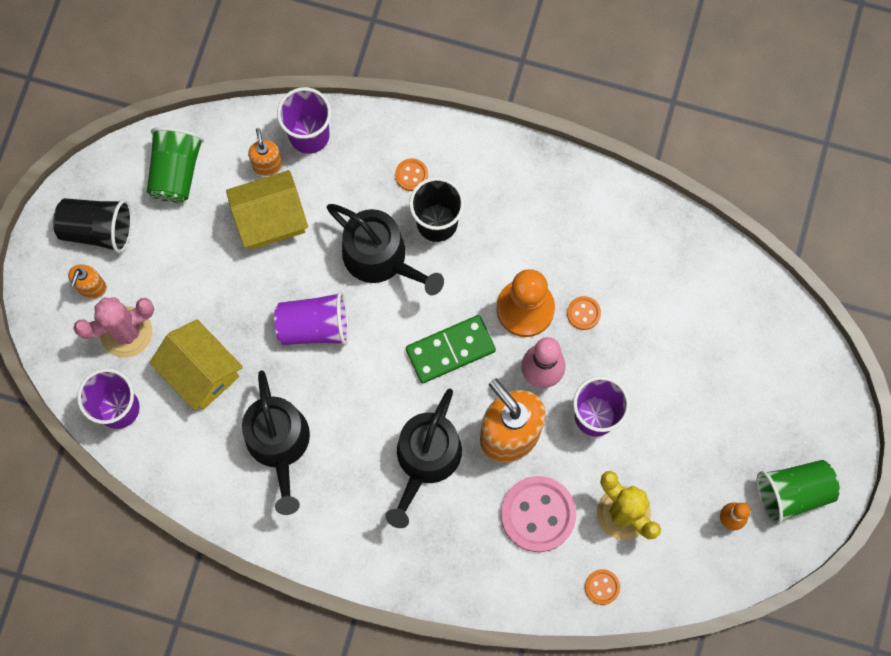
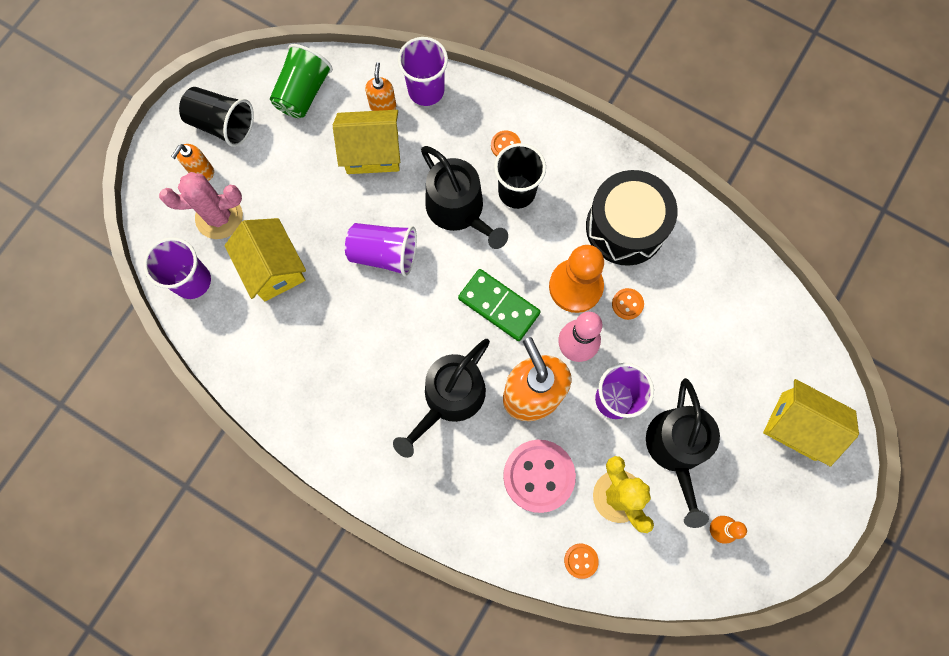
camera: 15 degrees right, 0 degrees up
(279, 445) = (322, 350): black watering can -> black watering can (676, 450)
(450, 350) = (498, 306): green domino -> green domino turned 45 degrees clockwise
(561, 231) = (625, 227): none -> black drum
(786, 394) = (798, 426): none -> yellow house
(792, 492) = (782, 520): green cup -> none

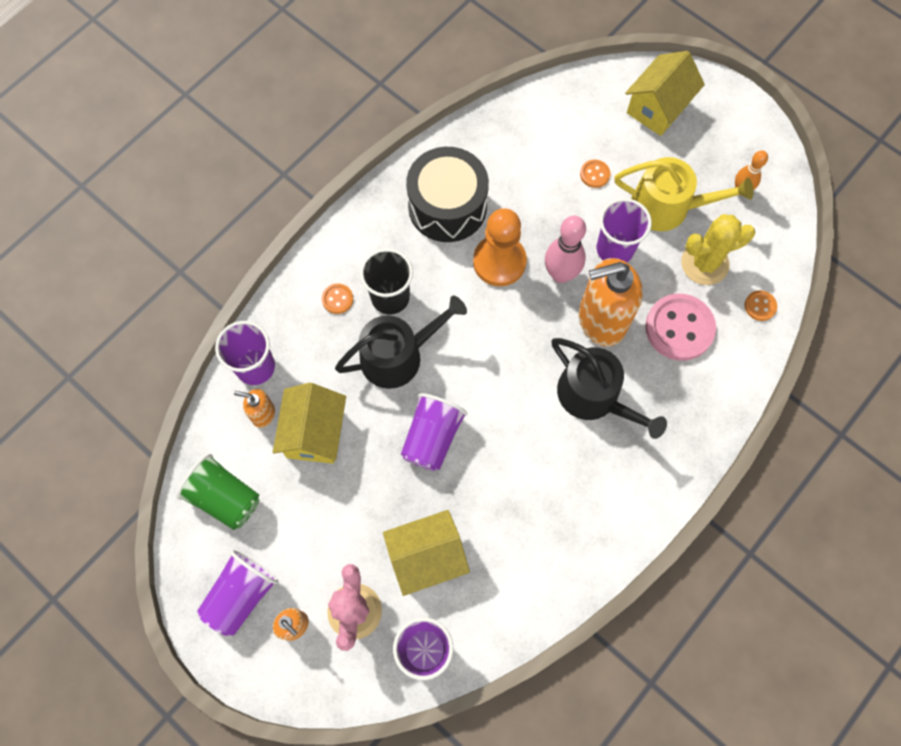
camera: 80 degrees left, 5 degrees down
(222, 124) = (241, 595): black cup -> purple cup
(498, 306) = (507, 335): green domino -> none
(627, 304) = (524, 220): orange button -> orange button (594, 174)
(676, 450) = (668, 207): black watering can -> yellow watering can

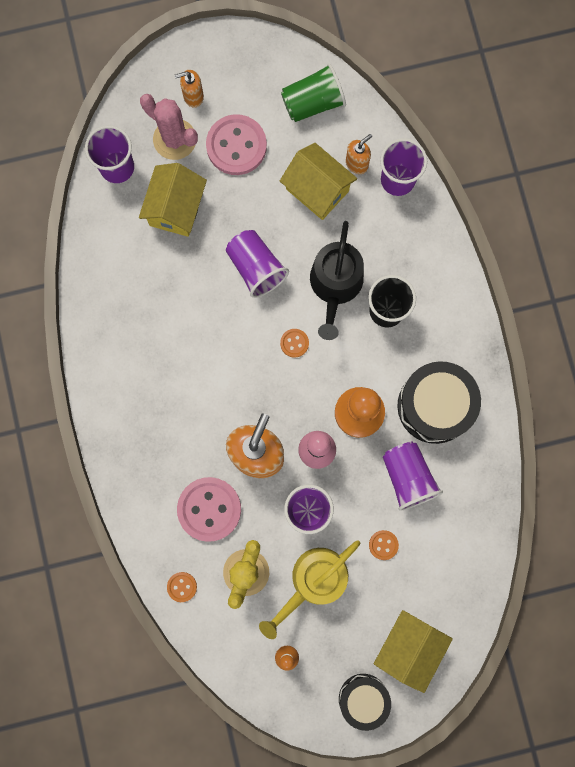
camera: 125 degrees right, 10 degrees up
(241, 595) = (237, 75): purple cup -> purple cup (408, 477)
(320, 542) = (236, 146): none -> pink button
(337, 299) = (412, 271): orange button -> orange button (294, 343)
(594, 397) = (203, 404): black watering can -> none
(658, 107) = (409, 647): yellow house -> yellow house turned 45 degrees clockwise
(724, 115) = (363, 699): none -> black drum

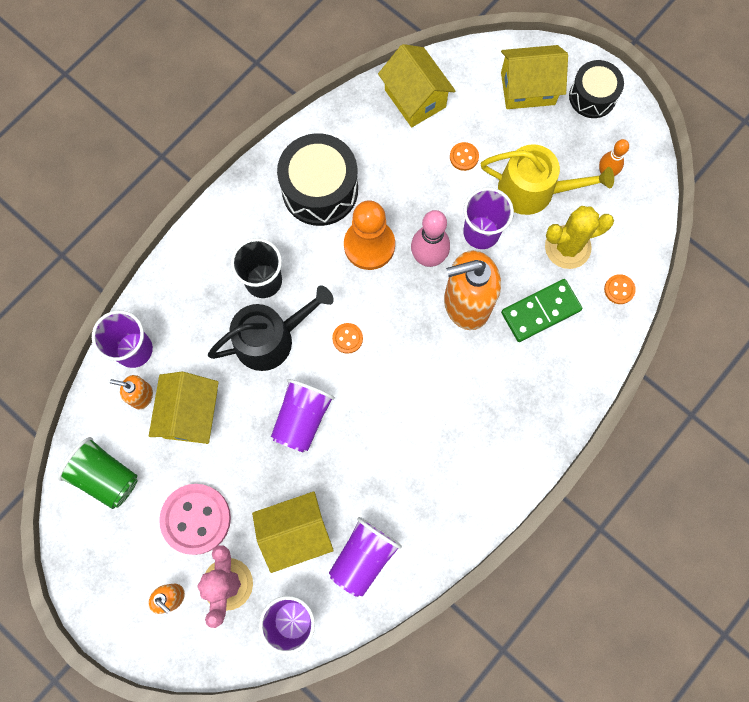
camera: 125 degrees left, 5 degrees down
(209, 509) = (540, 311): pink button -> green domino
(408, 477) = (395, 173): purple cup -> purple cup (363, 557)
(465, 542) = (415, 98): none -> yellow house

